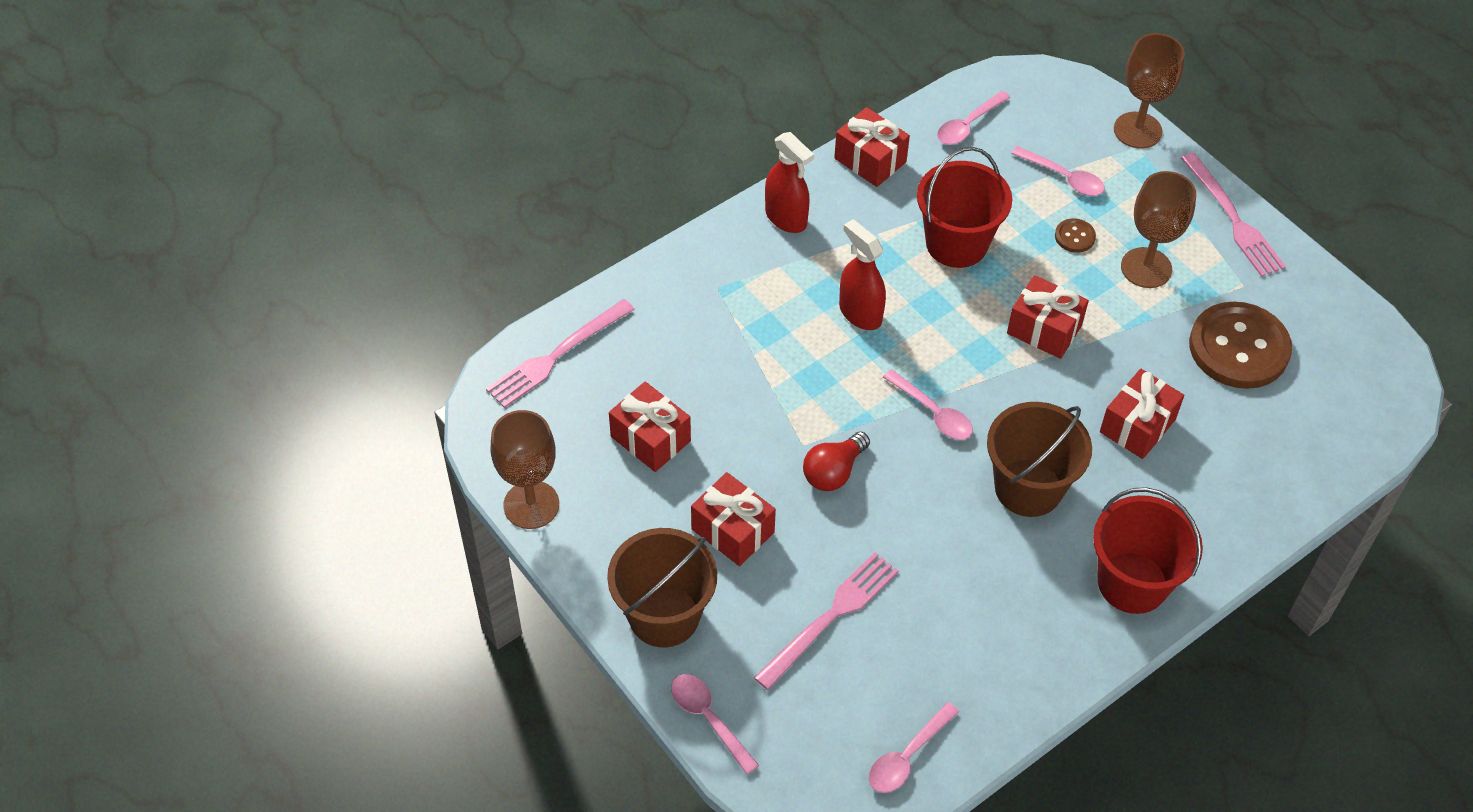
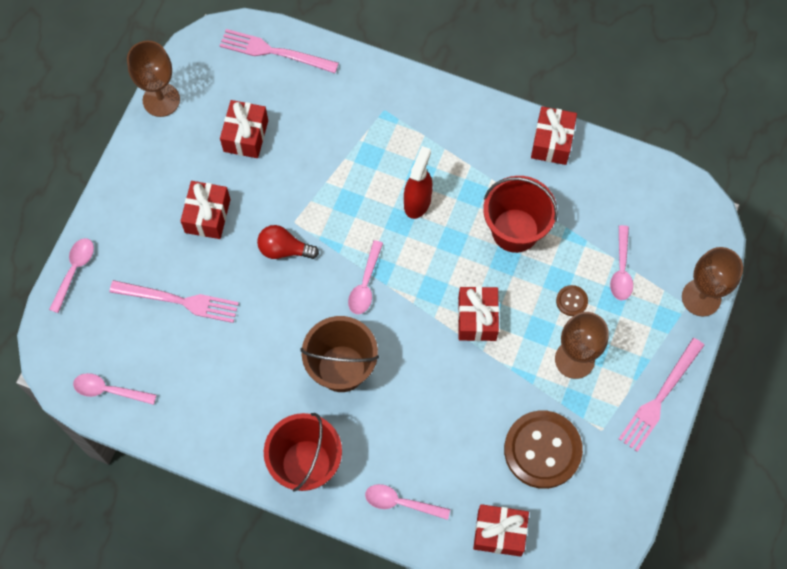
camera: 60 degrees right, 15 degrees up
(664, 615) = (128, 211): brown bucket -> none
(786, 218) = (467, 118): red spray bottle -> none
(968, 125) = (627, 186): pink spoon -> pink spoon (401, 502)
(1137, 425) = (433, 413): red gift -> red gift (499, 533)

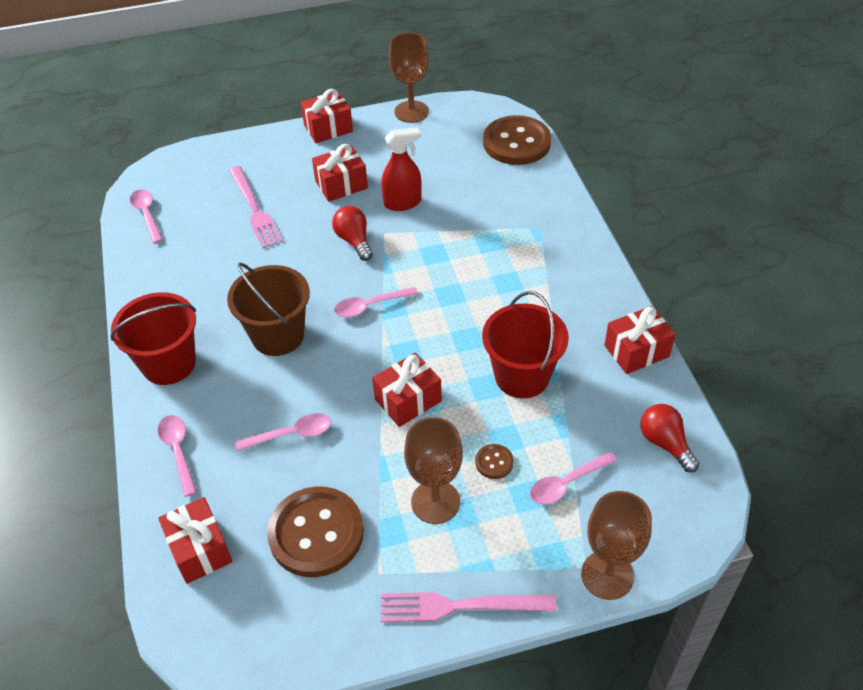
camera: 55 degrees right, 20 degrees down
(74, 271) = (231, 146): pink spoon -> pink spoon (291, 434)
(246, 136) = (429, 167): red gift -> red gift (328, 128)
(274, 52) = (516, 143): pink fork -> brown button
(417, 202) = (479, 295): red spray bottle -> red spray bottle (403, 203)
(637, 187) = (665, 443): none -> red light bulb

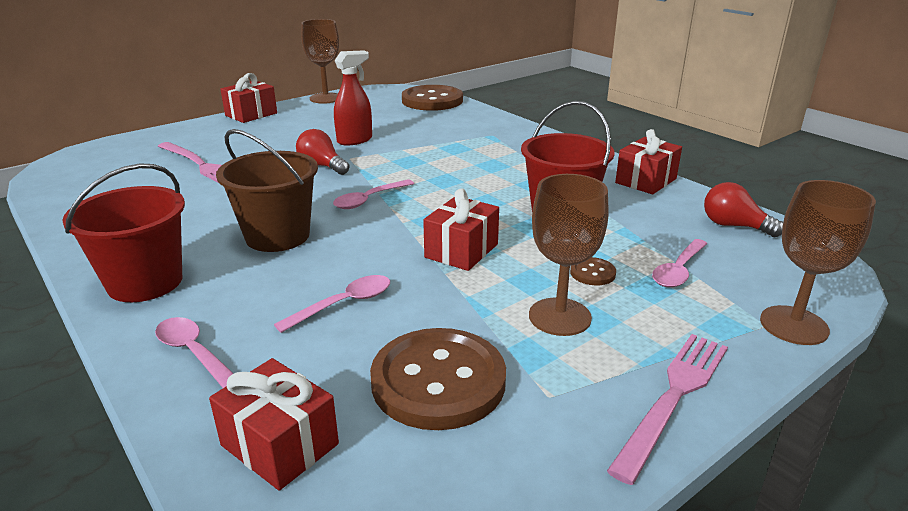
camera: 25 degrees left, 20 degrees down
(147, 215) = (69, 185): pink spoon -> none
(341, 185) = (285, 139): red gift -> none
(460, 606) = (674, 397): pink fork -> pink fork turned 150 degrees clockwise

